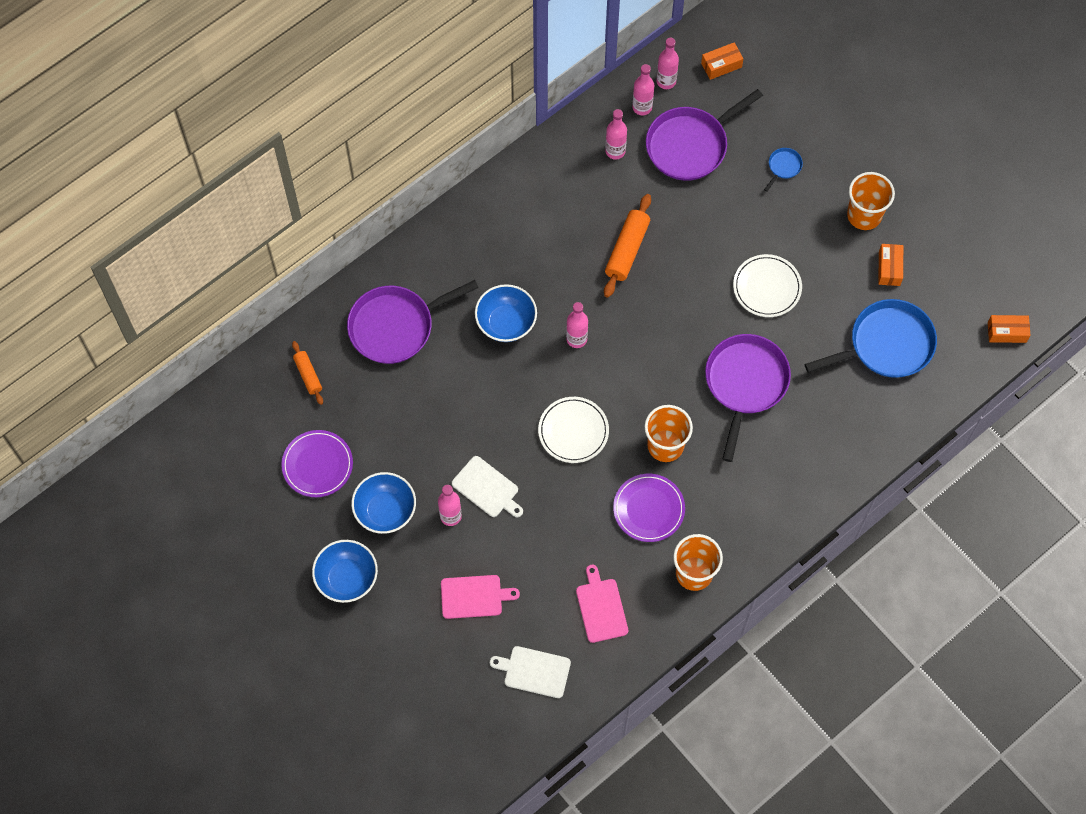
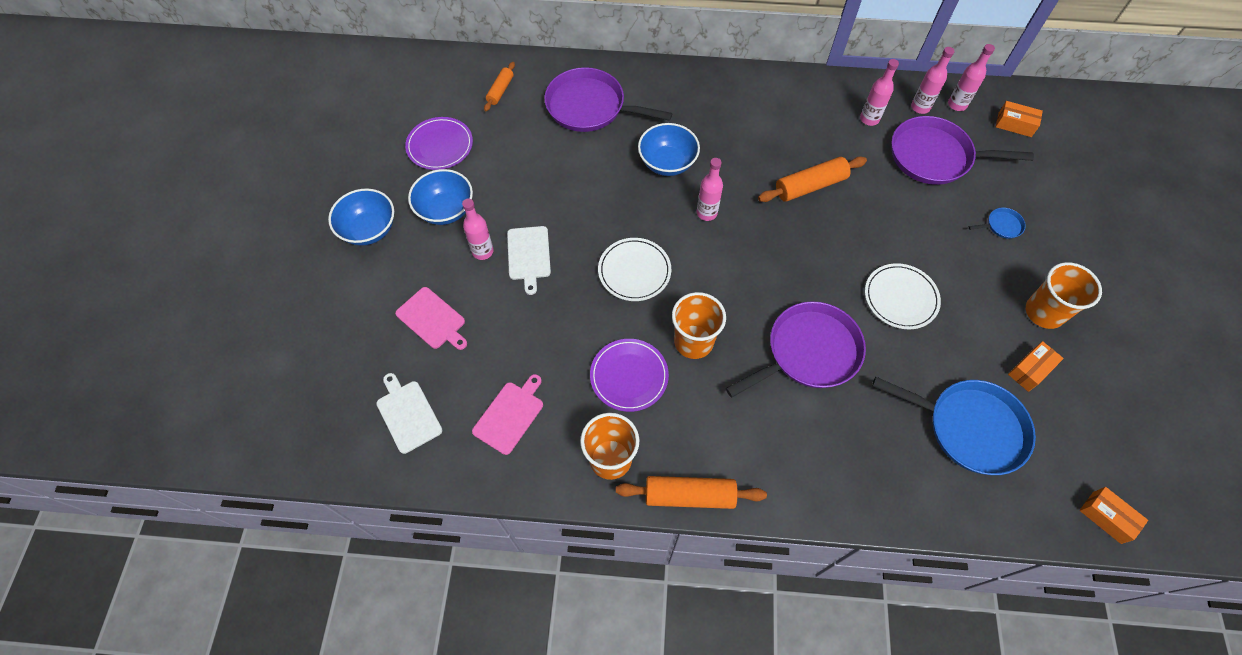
camera: 45 degrees right, 5 degrees down
(764, 549) = (689, 496): none -> orange rolling pin

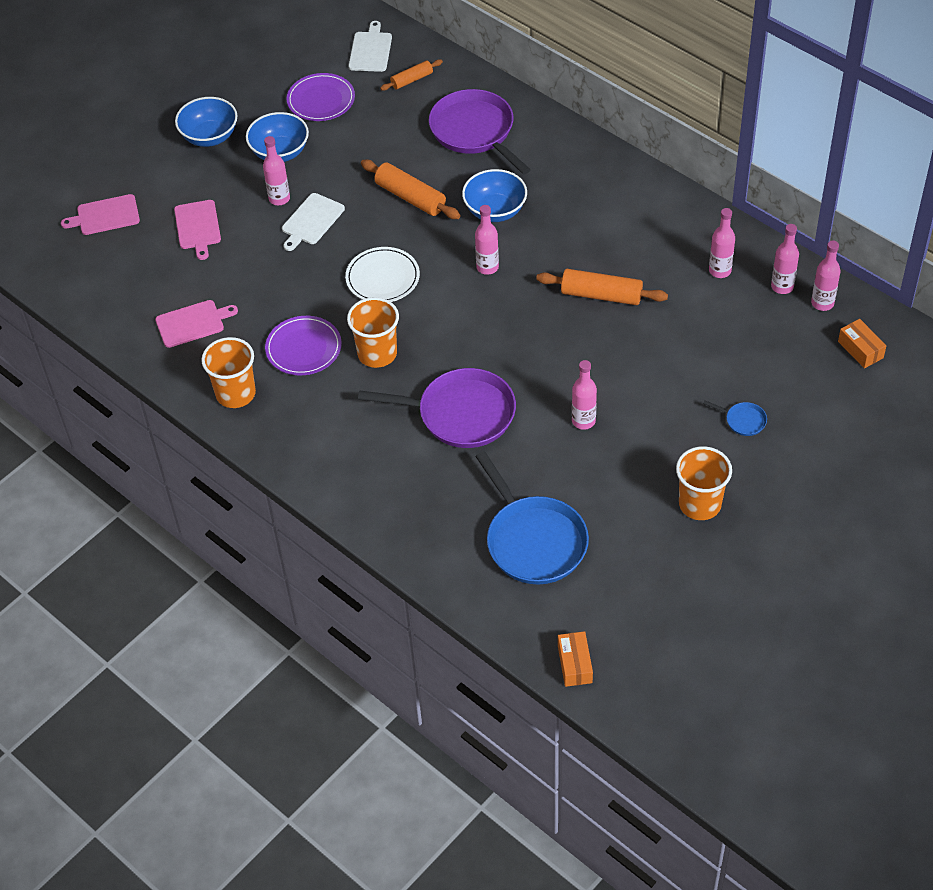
camera: 40 degrees right, 10 degrees down
(333, 360) = (105, 215): none -> pink cutting board
(408, 414) = (124, 281): white cutting board -> white cutting board (370, 50)
(689, 496) = (268, 451): orange rolling pin -> orange rolling pin (410, 197)
(900, 298) = (583, 421): white plate -> pink bottle
(934, 156) = (746, 333): purple pan -> none
(1030, 370) = (634, 535): orange box -> none

